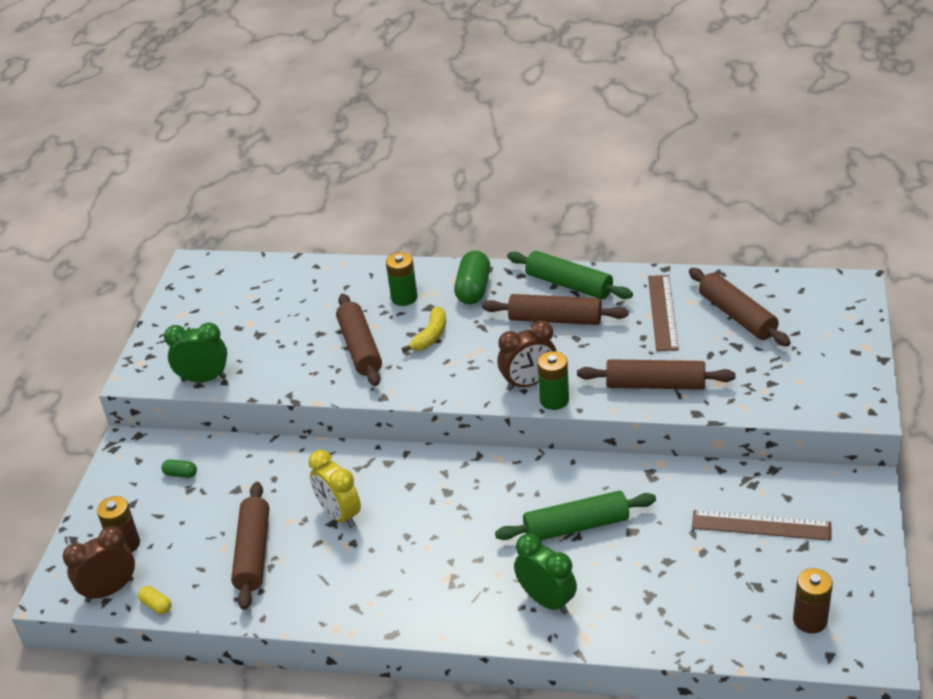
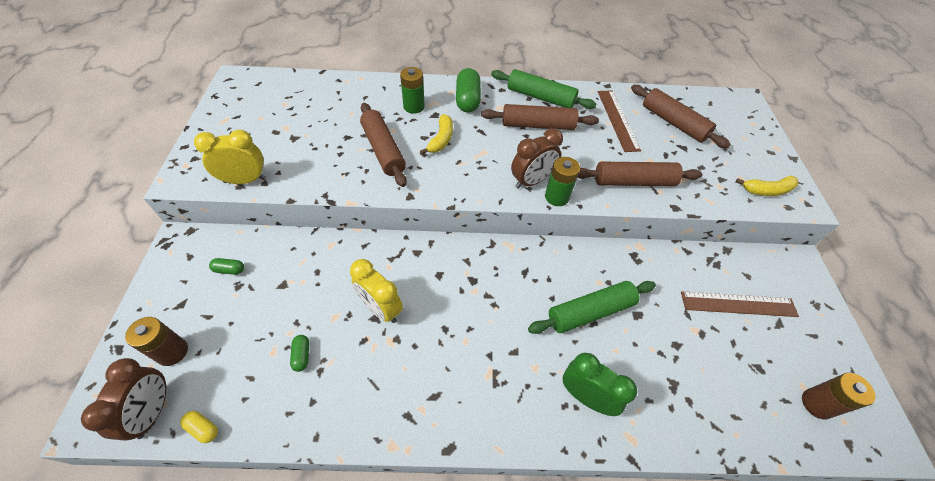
camera: 15 degrees left, 15 degrees up
(110, 590) = (153, 411): brown clock -> brown clock turned 135 degrees clockwise
(204, 379) = (245, 180): green clock -> yellow clock
(253, 553) = (302, 355): brown rolling pin -> green capsule
(824, 396) = (767, 190): none -> yellow banana

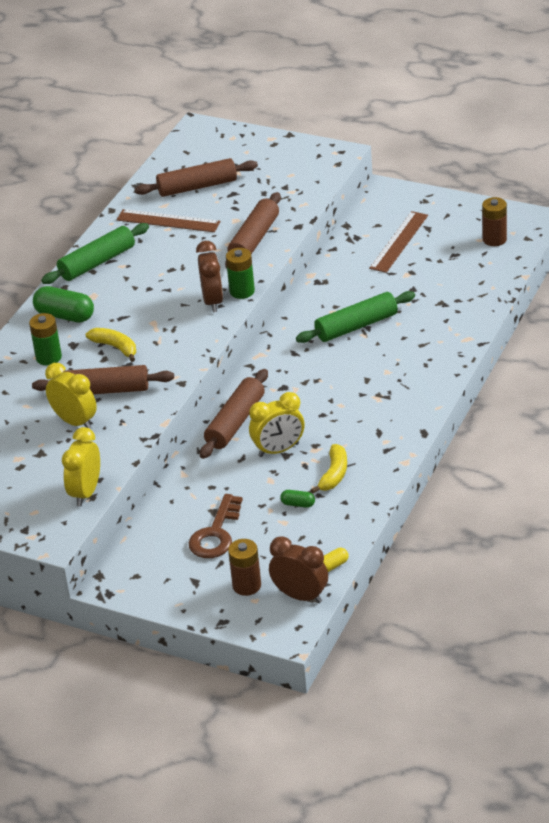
camera: 60 degrees left, 15 degrees down
(229, 270) = (172, 547): green capsule -> none
(250, 298) = (216, 533): none -> brown key
(338, 145) = (75, 422): none -> yellow clock
(538, 125) = (139, 276): brown rolling pin -> brown rolling pin (235, 422)
(586, 396) = (425, 351): green clock -> none
(590, 311) = (356, 326): green rolling pin -> green rolling pin turned 60 degrees clockwise
(767, 190) = (314, 167): yellow banana -> yellow banana (334, 474)

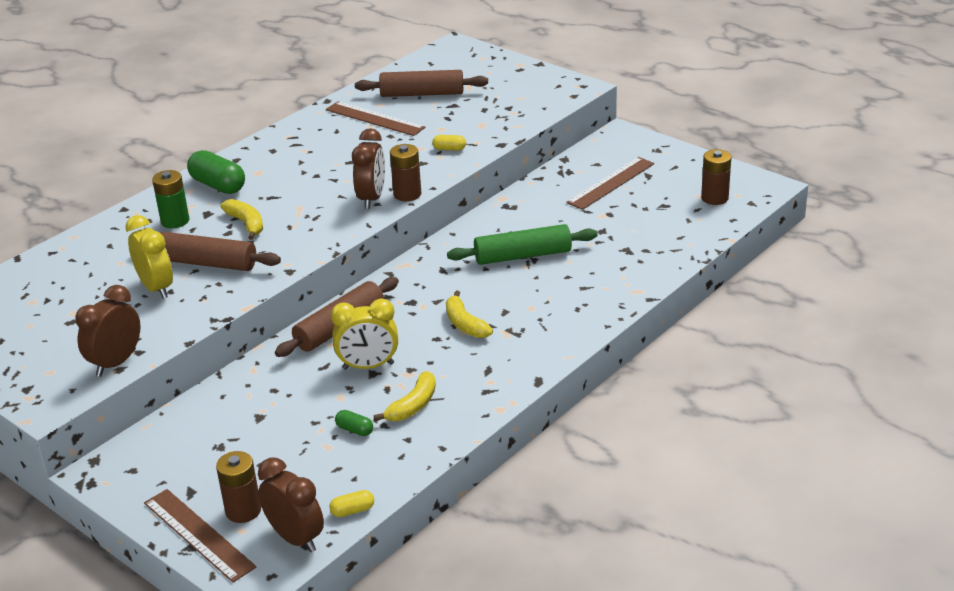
camera: 15 degrees right, 5 degrees down
(86, 492) = (116, 363): yellow clock -> brown clock
(97, 263) = (282, 143): green rolling pin -> none
(216, 533) = (246, 442): brown key -> none
(223, 611) = (199, 534): none -> brown ruler
(242, 291) = (407, 194): green battery -> brown battery
(254, 239) = (449, 149): brown rolling pin -> yellow capsule
(339, 397) = (465, 324): none -> yellow banana

